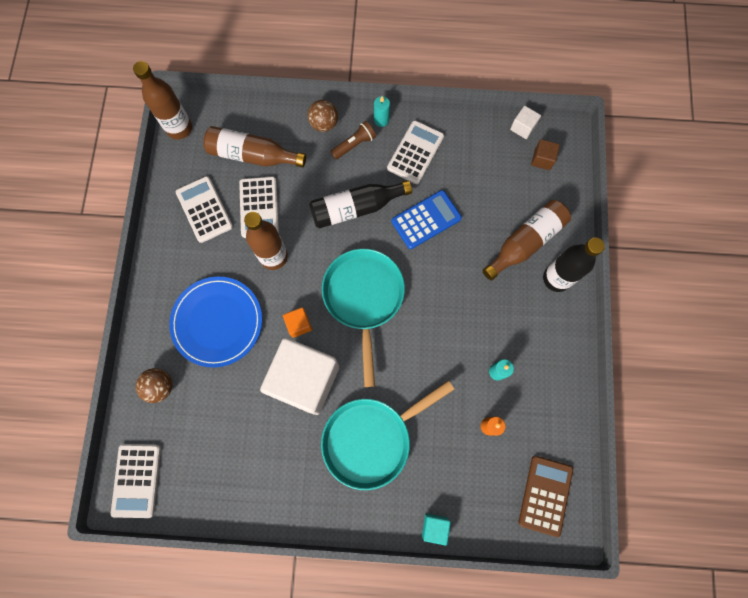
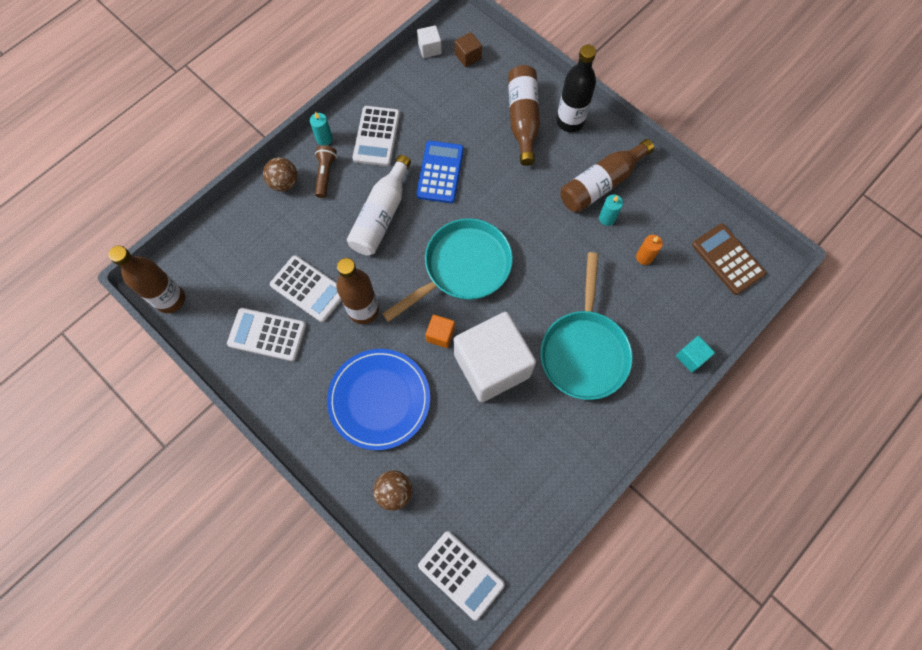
camera: 50 degrees left, 5 degrees down
(253, 155) = (256, 258): brown bottle -> brown bottle (601, 183)
(356, 208) = (381, 215): black bottle -> white bottle
(363, 298) = (463, 267): turquoise pan -> turquoise pan turned 105 degrees clockwise
(415, 152) = (376, 136): white calculator -> white calculator turned 150 degrees counterclockwise

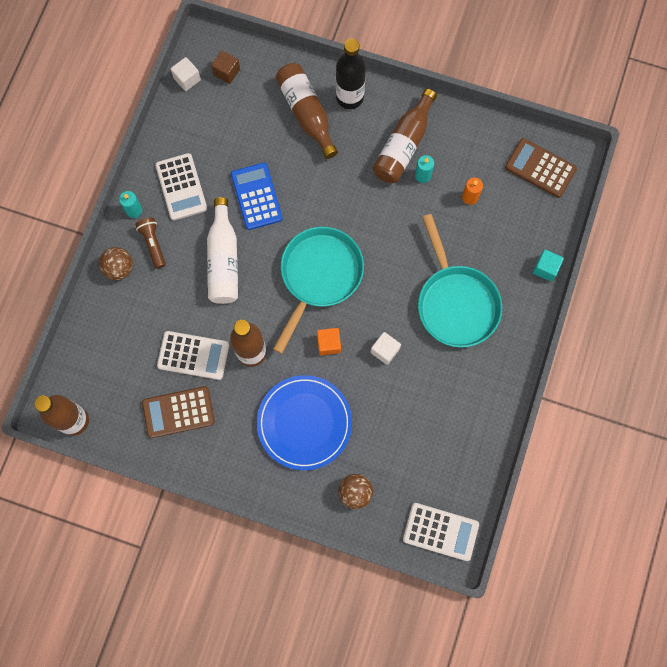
camera: 25 degrees left, 5 degrees up
(267, 335) = (178, 412): white calculator -> brown calculator
(492, 365) = (385, 350): white cube -> white cube, size x0.40

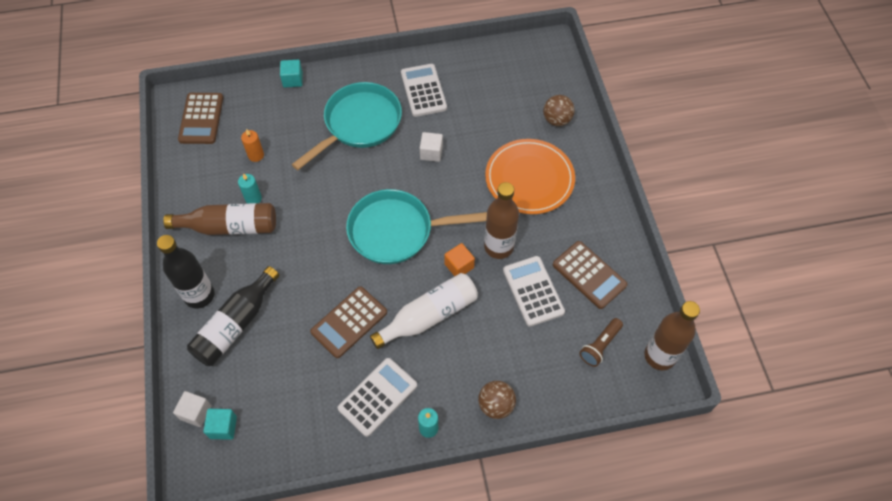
camera: 120 degrees left, 15 degrees down
(153, 244) = (452, 388): brown flashlight -> brown flashlight (600, 346)
(187, 79) = (251, 464): white cube -> white cube (196, 412)
(226, 72) = (223, 427): brown cube -> turquoise cube
(256, 196) = (349, 322): blue calculator -> brown calculator
(304, 423) = (529, 178): blue plate -> orange plate
(306, 113) = (236, 324): brown bottle -> black bottle
(329, 344) = (452, 194): orange cube -> orange cube (459, 266)
(440, 531) = (544, 57): white calculator -> white calculator (423, 90)

